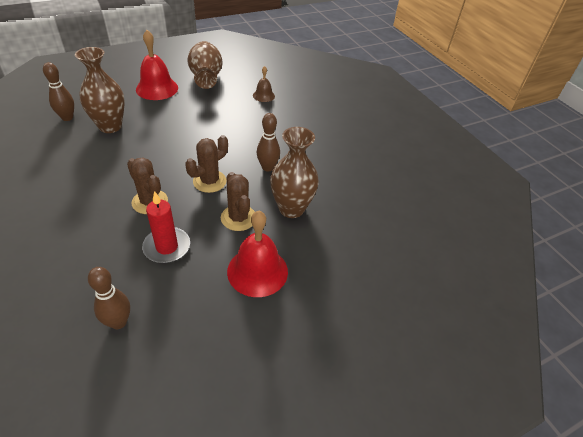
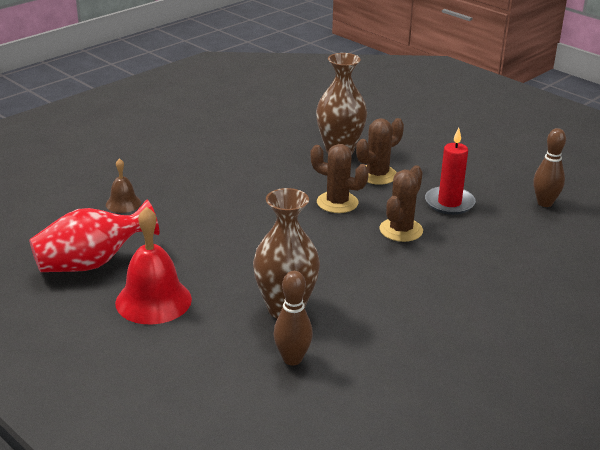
camera: 105 degrees left, 15 degrees down
(206, 77) = (92, 263): brown vase -> red vase
(257, 271) = (431, 154): red bell -> none
(267, 167) = (285, 173): brown bowling pin -> none

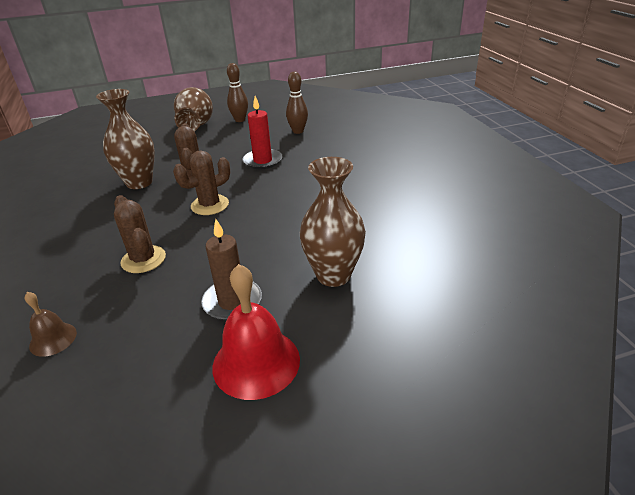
camera: 60 degrees left, 5 degrees up
(92, 263) = (141, 399): red vase -> none
(212, 265) = (232, 302): none -> brown candle
(292, 359) = (405, 292): brown bowling pin -> brown bowling pin (240, 120)
(401, 230) = (276, 189): brown cactus -> brown cactus (143, 259)
(481, 135) = (196, 126): none -> brown vase

